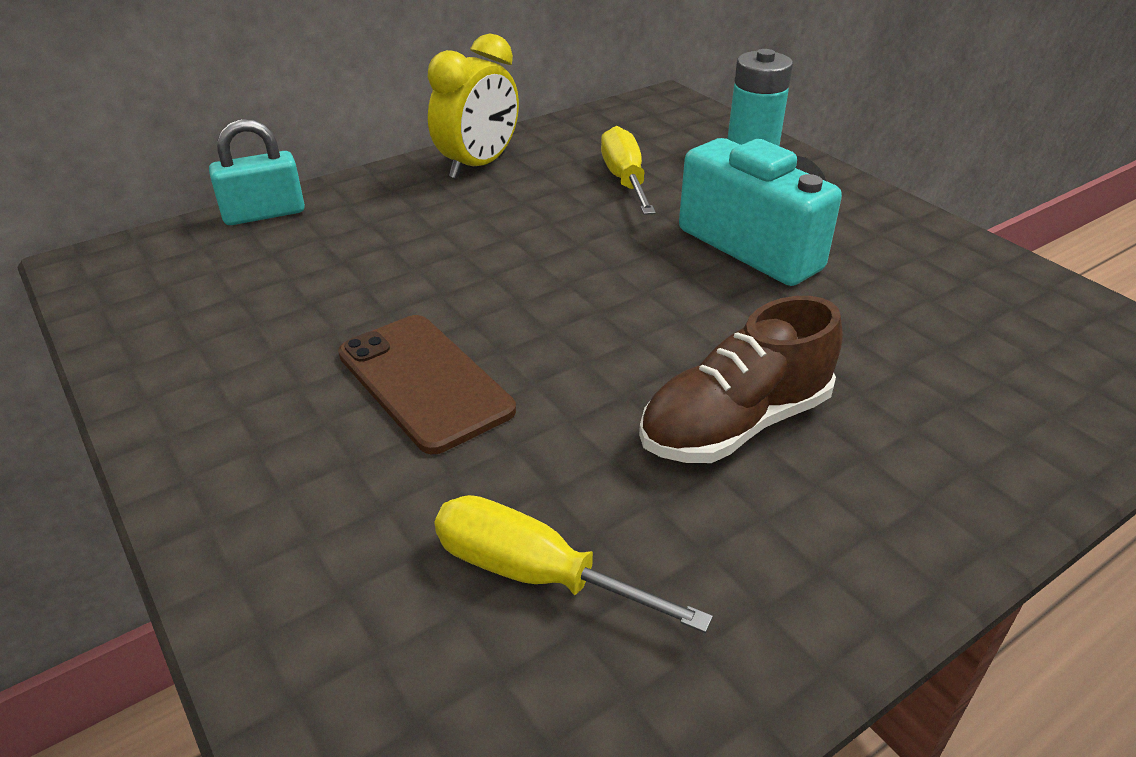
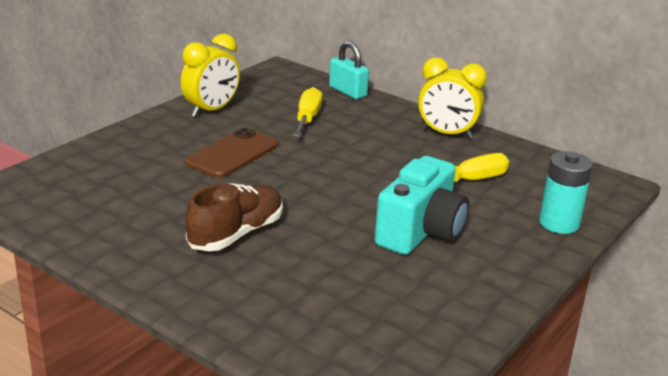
camera: 70 degrees right, 10 degrees down
(207, 381) = (211, 110): none -> yellow clock
(534, 574) = (123, 195): yellow screwdriver -> yellow screwdriver (307, 119)
(735, 424) = (236, 234): brown shoe -> brown shoe turned 90 degrees clockwise

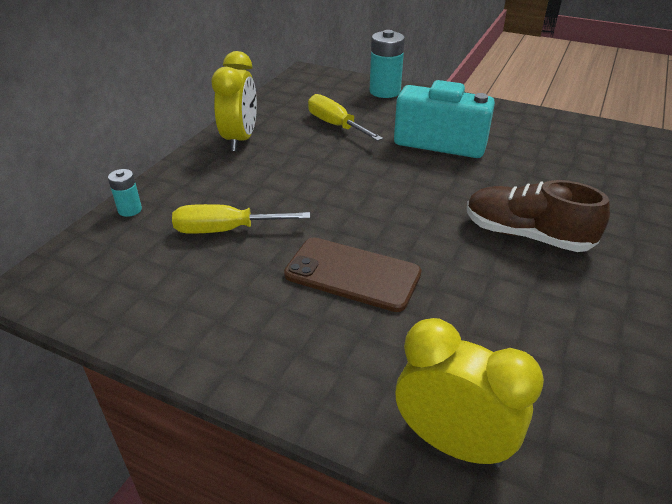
camera: 100 degrees left, 10 degrees up
(211, 110) = (218, 325): yellow clock -> yellow clock (452, 442)
(348, 91) = (130, 210): turquoise padlock -> turquoise battery

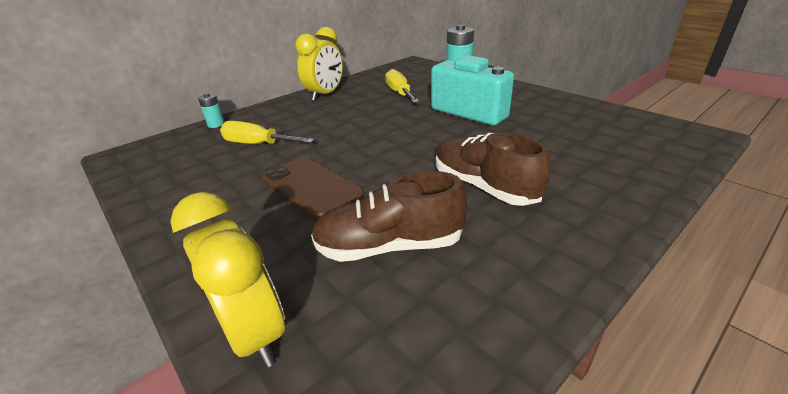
camera: 25 degrees right, 5 degrees down
(495, 321) = (389, 246): none -> brown shoe

